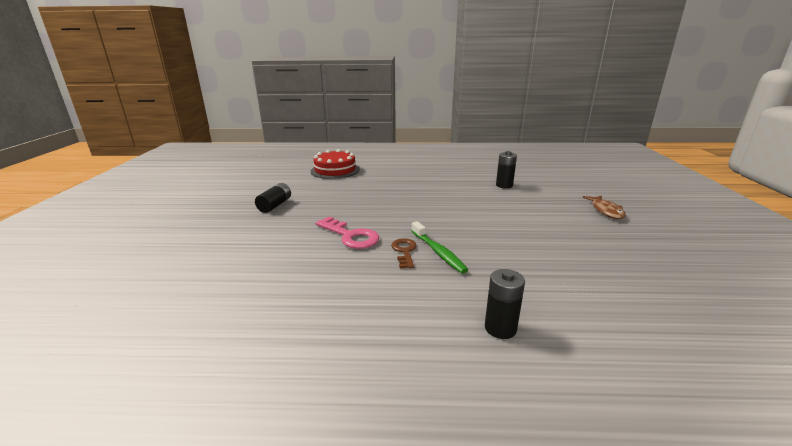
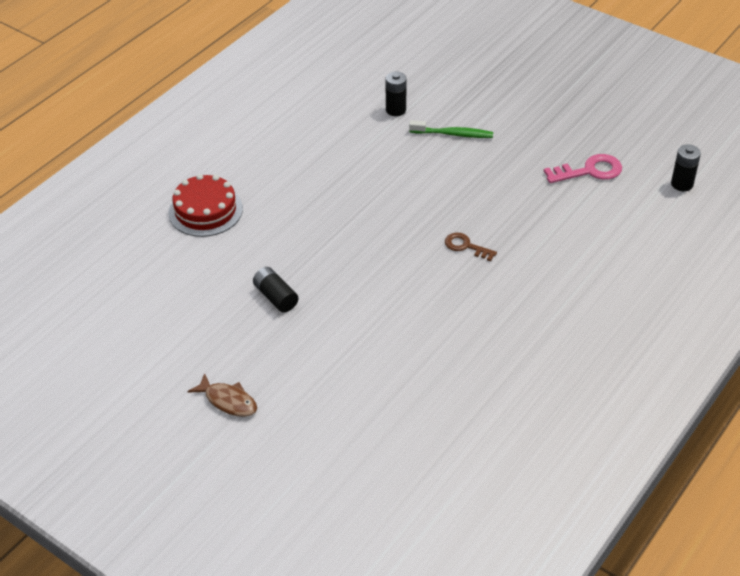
camera: 55 degrees left, 20 degrees up
(350, 236) = (406, 267): pink key -> pink key (589, 171)
(438, 252) = (484, 228): green toothbrush -> green toothbrush (453, 134)
(500, 328) = (598, 250): black battery -> black battery (682, 184)
(606, 211) = (508, 90): brown fish -> brown fish (228, 401)

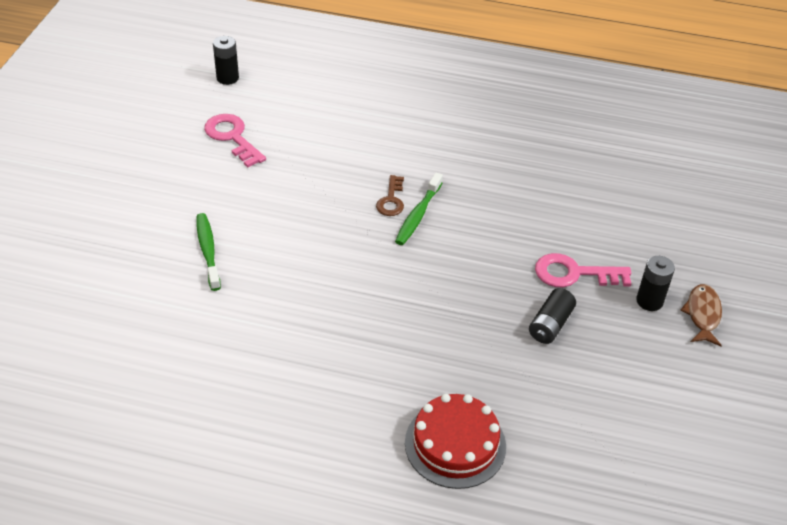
camera: 115 degrees left, 0 degrees up
(320, 334) = (574, 273): none -> pink key
(395, 110) = (177, 315): black battery -> black battery (649, 301)
(439, 257) = (418, 215): none -> green toothbrush

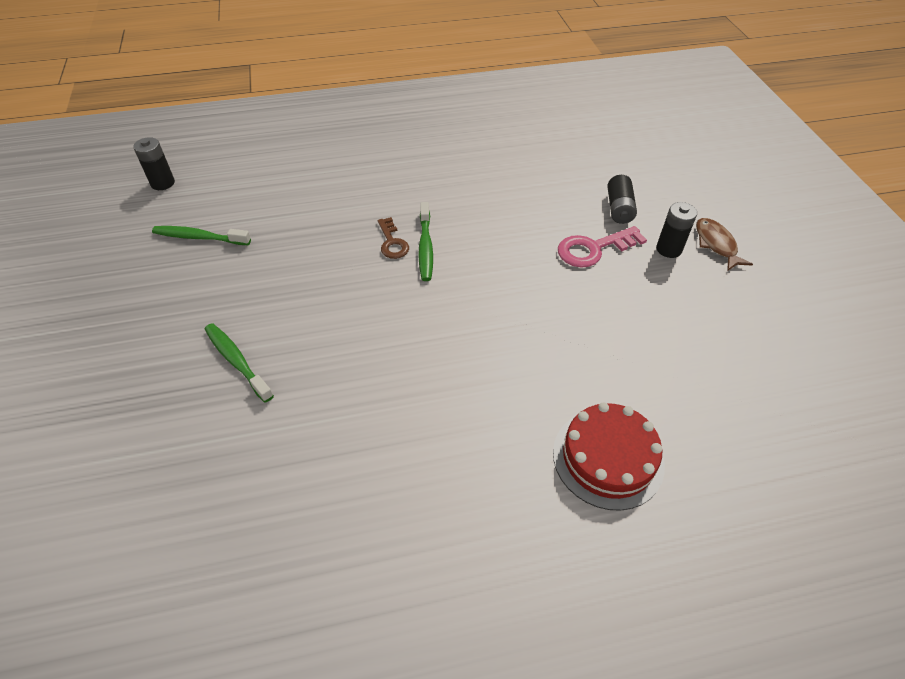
camera: 25 degrees left, 5 degrees up
(232, 137) = (199, 237): pink key -> green toothbrush
(550, 325) = (607, 302): black battery -> black battery (619, 208)

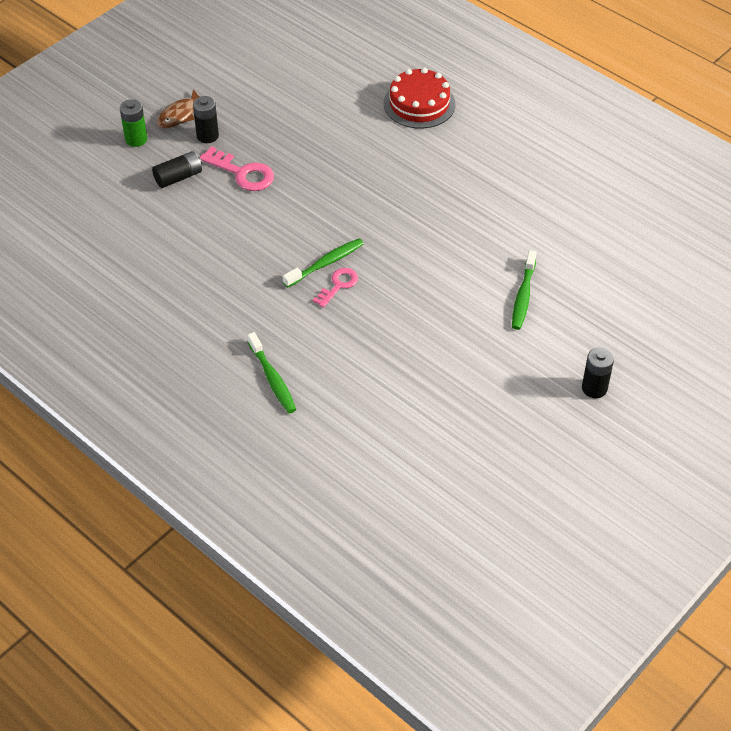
camera: 125 degrees left, 0 degrees up
(162, 183) = (412, 495): black battery -> black battery (594, 388)
(199, 237) = (446, 409): green toothbrush -> green toothbrush (272, 379)
(392, 242) = (338, 285): brown key -> pink key
(694, 204) = (136, 139): none -> green battery

